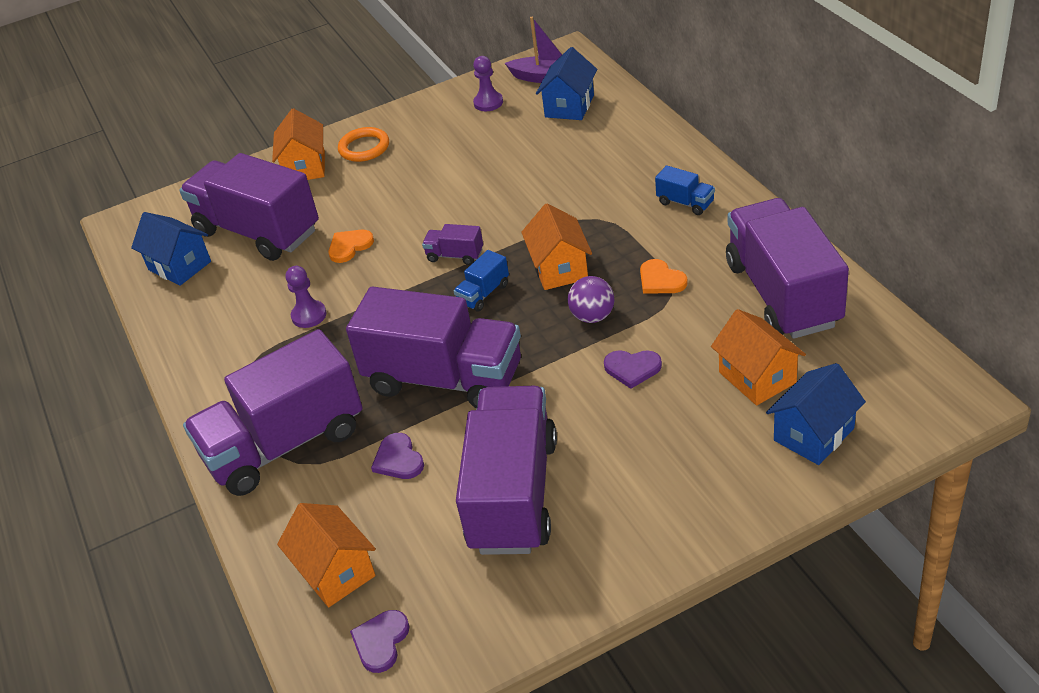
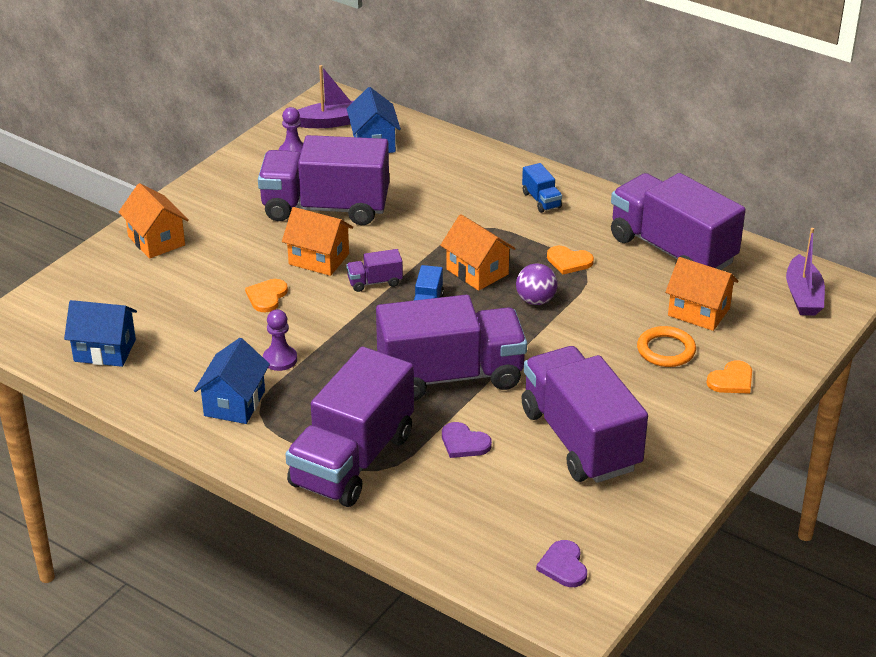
camera: 35 degrees left, 5 degrees down
(258, 232) = (160, 304): purple truck -> purple truck (325, 208)
(335, 571) = (483, 533): orange house -> orange house (319, 259)
(364, 148) = (203, 213): orange ring -> orange ring (666, 350)
(632, 368) = (599, 329): purple heart -> none
(685, 203) = (541, 200): blue truck -> blue truck turned 60 degrees clockwise
(731, 474) = (731, 380): none -> orange heart
(814, 434) = (768, 339): blue house -> blue house (234, 403)
(897, 390) = (803, 295): none -> purple boat

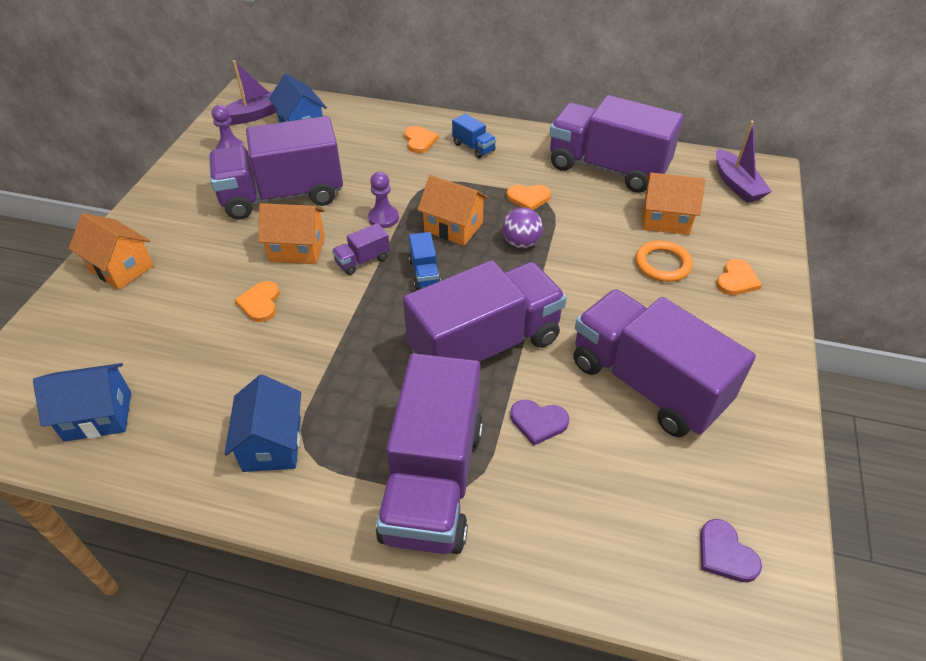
camera: 20 degrees left, 10 degrees up
(280, 359) = (302, 373): purple pawn -> purple pawn (383, 218)
(488, 182) = (419, 141): none -> orange heart

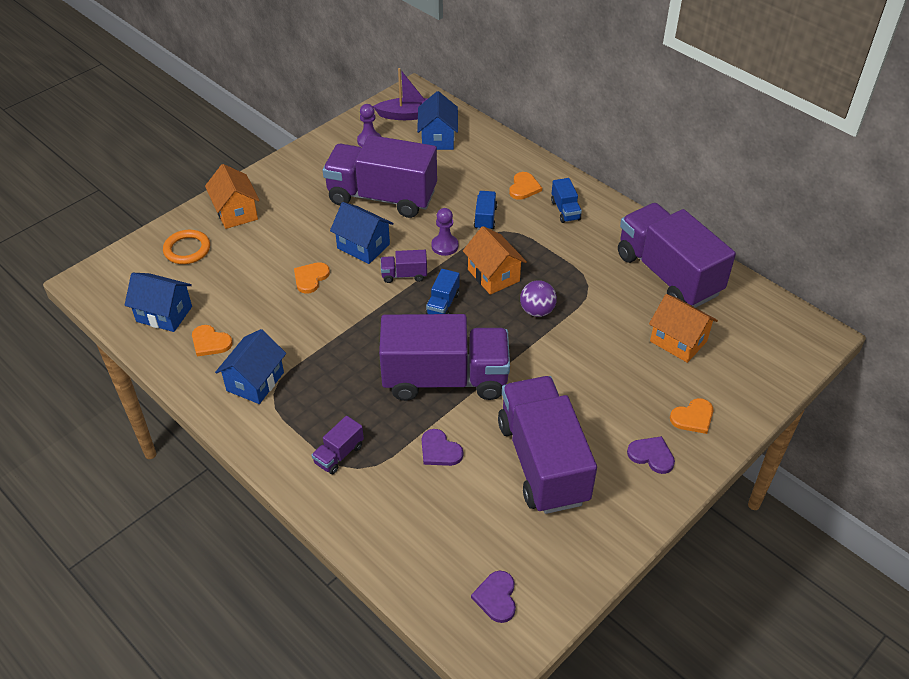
camera: 30 degrees right, 0 degrees up
(297, 249) = (363, 246): orange house -> blue house
(404, 179) = (485, 218): none -> blue truck
(433, 481) = (339, 454): purple truck -> purple truck, size x0.40
(528, 198) = (575, 275): orange heart -> orange heart (210, 342)
(662, 264) = (640, 377): orange ring -> orange ring (187, 249)
(734, 330) = (651, 455): none -> purple heart
(736, 184) = (776, 336): purple boat -> none

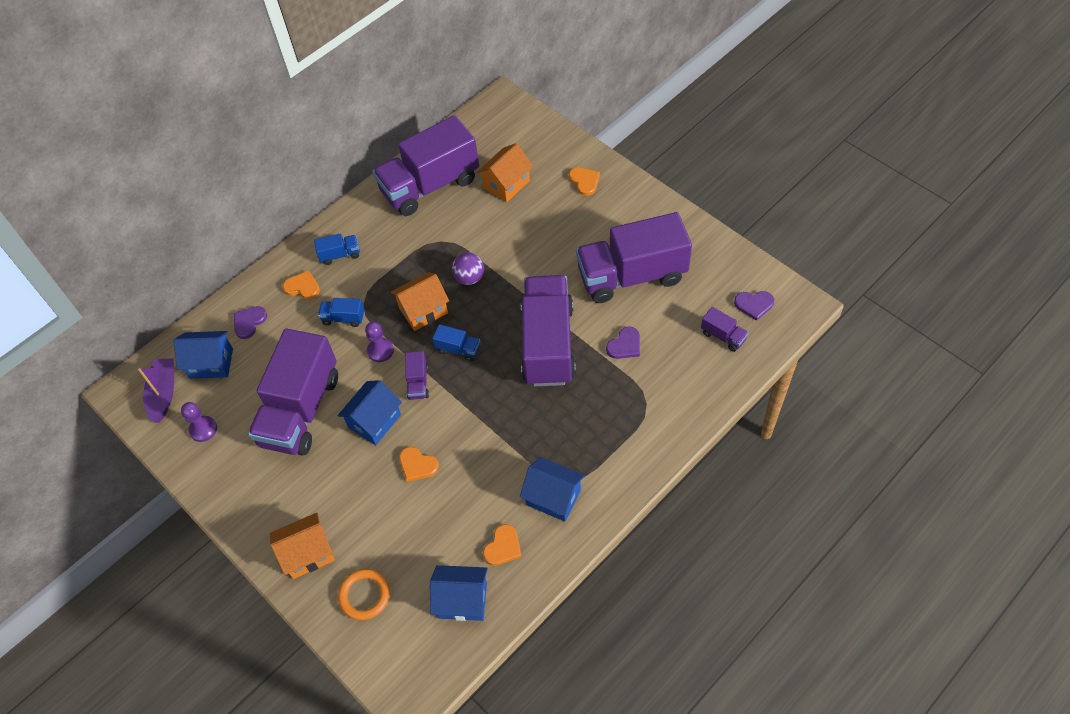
camera: 85 degrees left, 10 degrees up
(164, 314) = (462, 600): blue house -> blue house turned 75 degrees clockwise
(339, 454) = (633, 419): purple truck -> purple truck (723, 336)
(651, 455) = (621, 208): purple heart -> purple heart (249, 322)

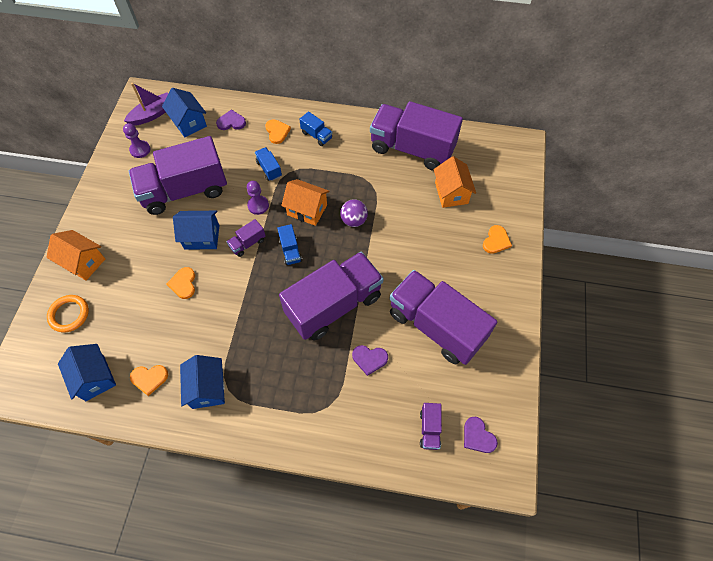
camera: 50 degrees right, 5 degrees up
(506, 184) = (451, 193): orange house -> orange house turned 75 degrees clockwise

